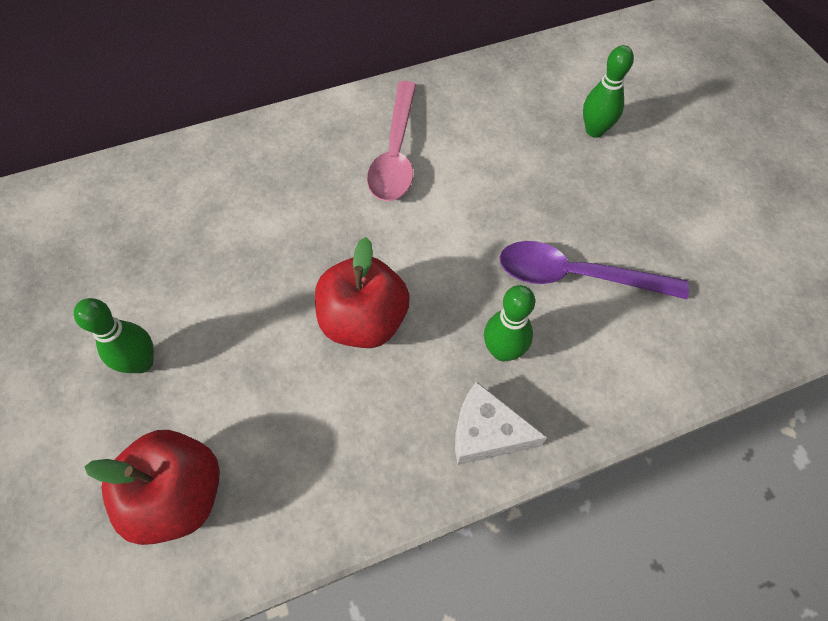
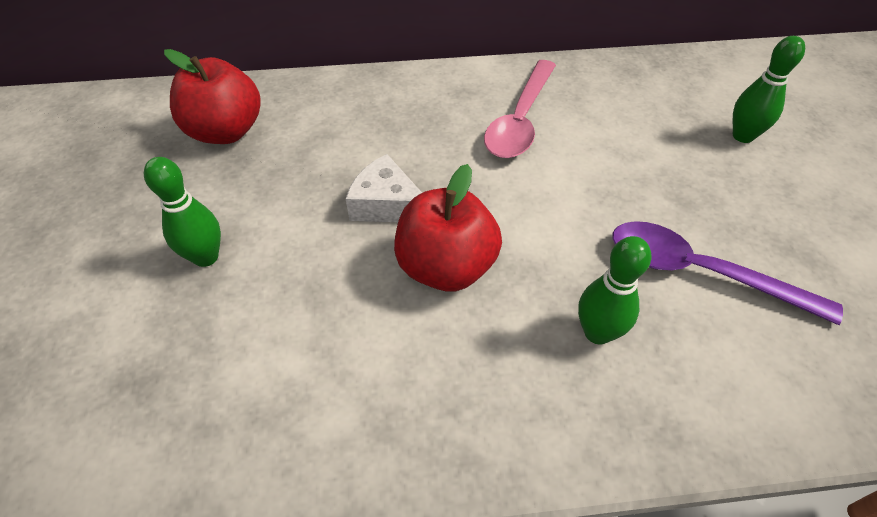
camera: 15 degrees right, 10 degrees down
(179, 495) = (193, 398): red apple -> red apple (226, 132)
(486, 433) = (559, 419): white cheese -> white cheese (386, 204)

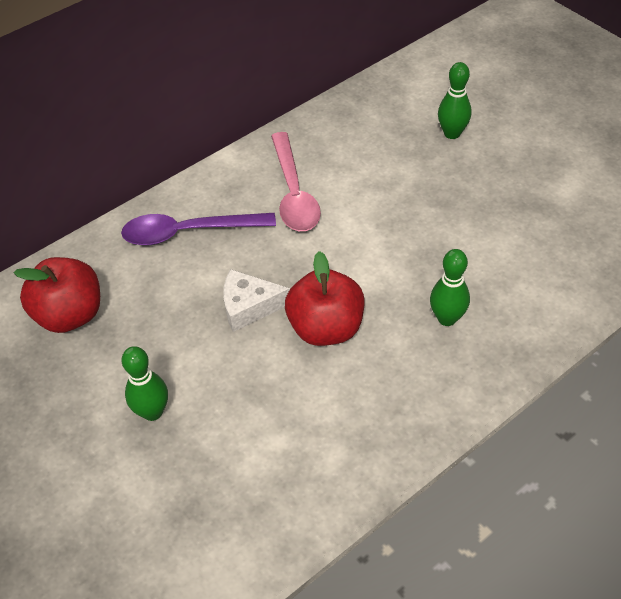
camera: 30 degrees left, 0 degrees up
(700, 272) = (481, 248): purple spoon -> purple spoon (188, 232)

